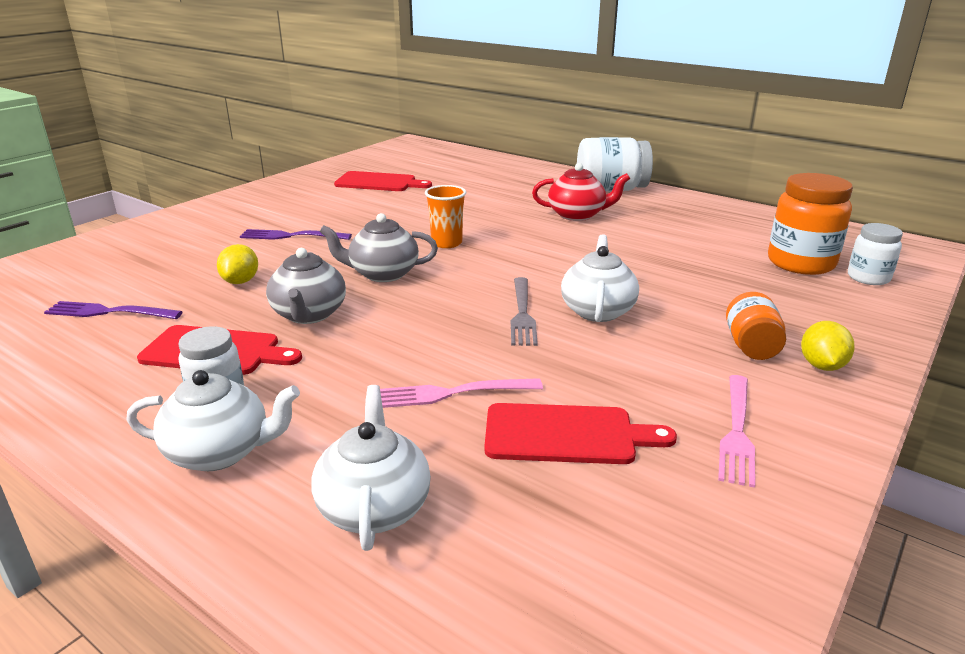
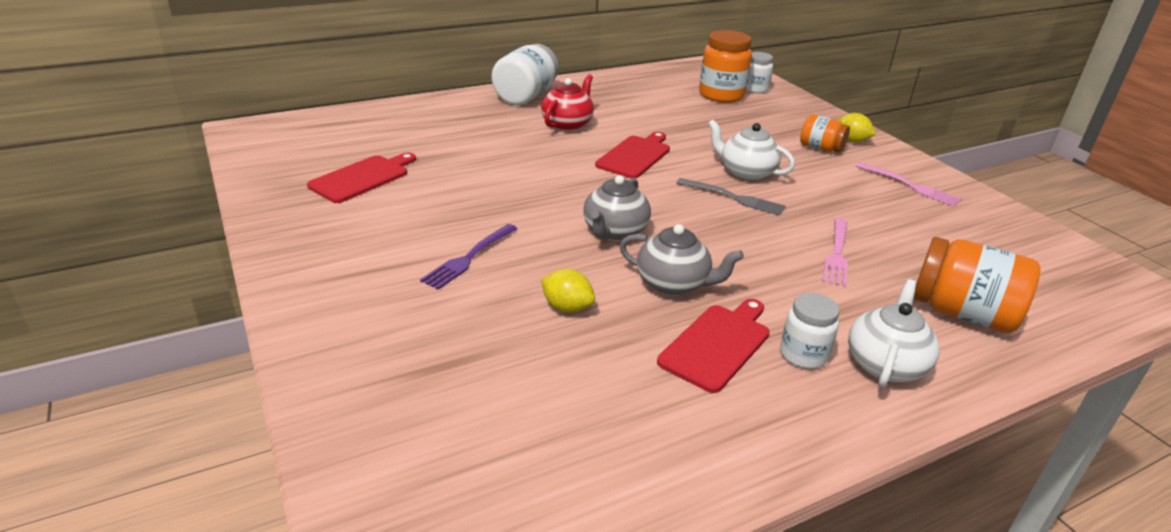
camera: 65 degrees left, 5 degrees up
(109, 312) = (580, 404): purple fork -> none
(374, 507) = (962, 313): white teapot -> orange jar
(446, 243) = (572, 188): orange cup -> none
(566, 435) = (899, 231): red cutting board -> red cutting board (635, 156)

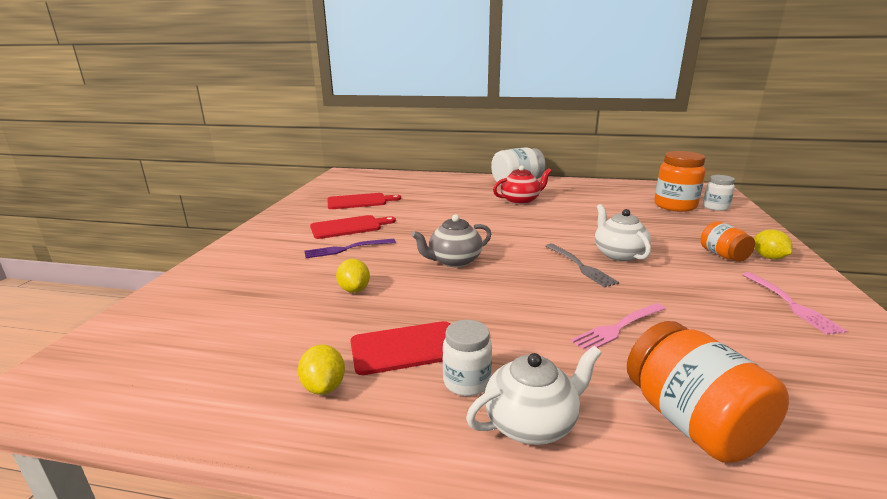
camera: 40 degrees right, 10 degrees down
(635, 156) = (541, 225): red cutting board -> red cutting board (349, 227)
(674, 284) = (443, 301): grey teapot -> none
(705, 419) = (324, 387): none -> yellow lemon

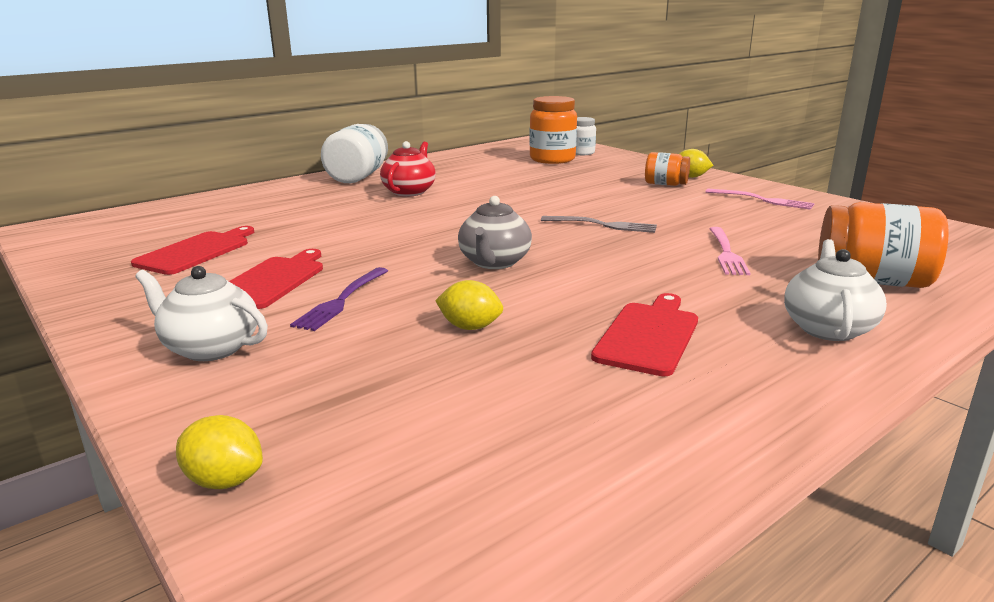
camera: 50 degrees left, 0 degrees up
(324, 387) = (671, 400): yellow lemon -> yellow lemon (224, 480)
(466, 382) = (742, 332): white jar -> none
(618, 254) = (604, 207): white teapot -> white teapot (210, 348)

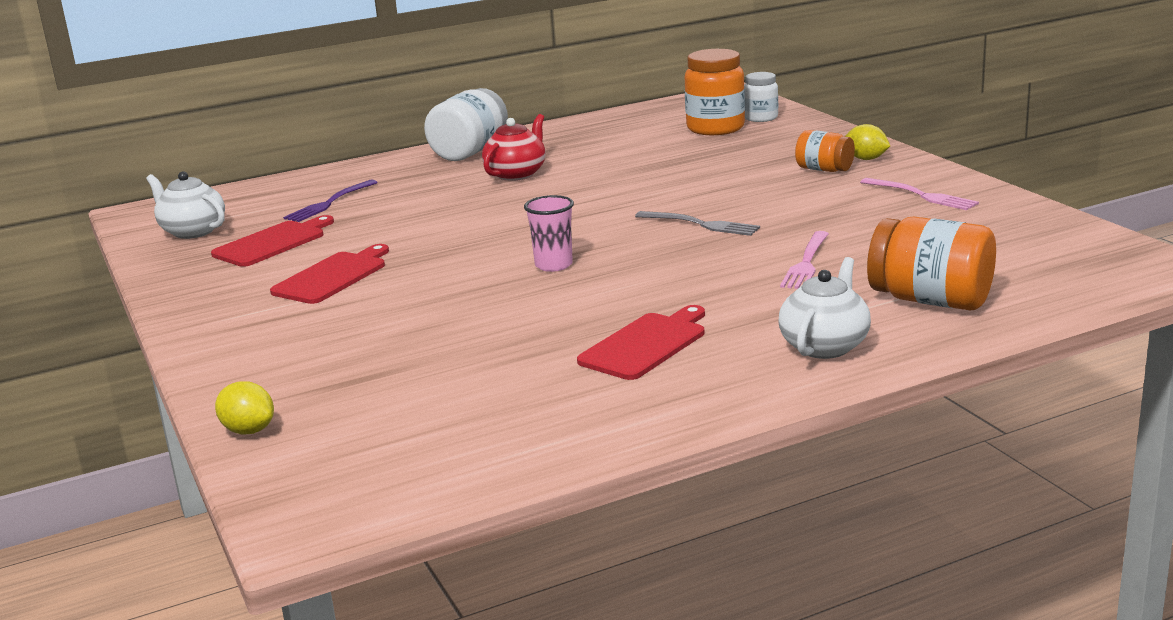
camera: 15 degrees right, 0 degrees up
(210, 348) = (262, 336): white teapot -> white teapot (192, 231)
(342, 300) = (388, 299): purple fork -> purple fork (329, 203)
(470, 327) = (489, 329): yellow lemon -> none
(494, 262) = (553, 265): grey teapot -> pink cup

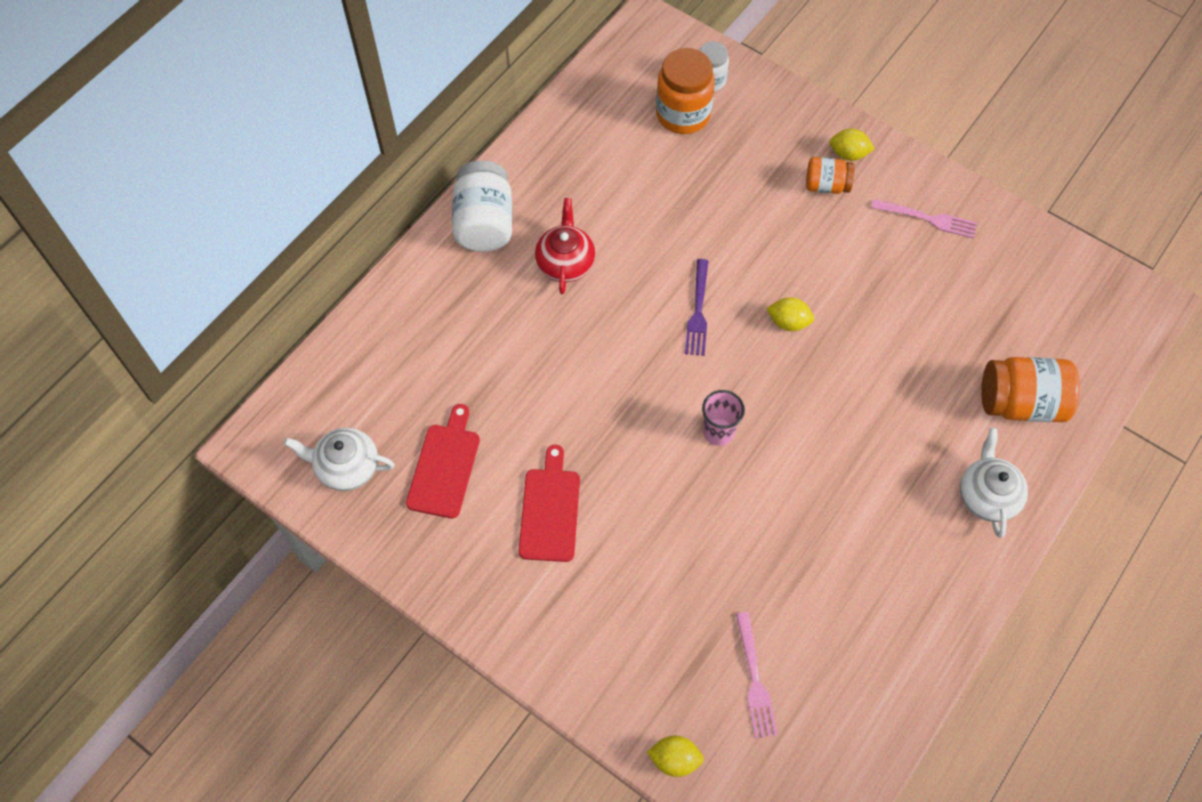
camera: 30 degrees left, 40 degrees up
(329, 203) = (433, 372): purple fork -> purple fork (698, 311)
(646, 344) = (868, 536): red cutting board -> none
(701, 224) = (788, 322): grey fork -> yellow lemon
(806, 263) = (906, 368): pink fork -> pink fork (755, 679)

